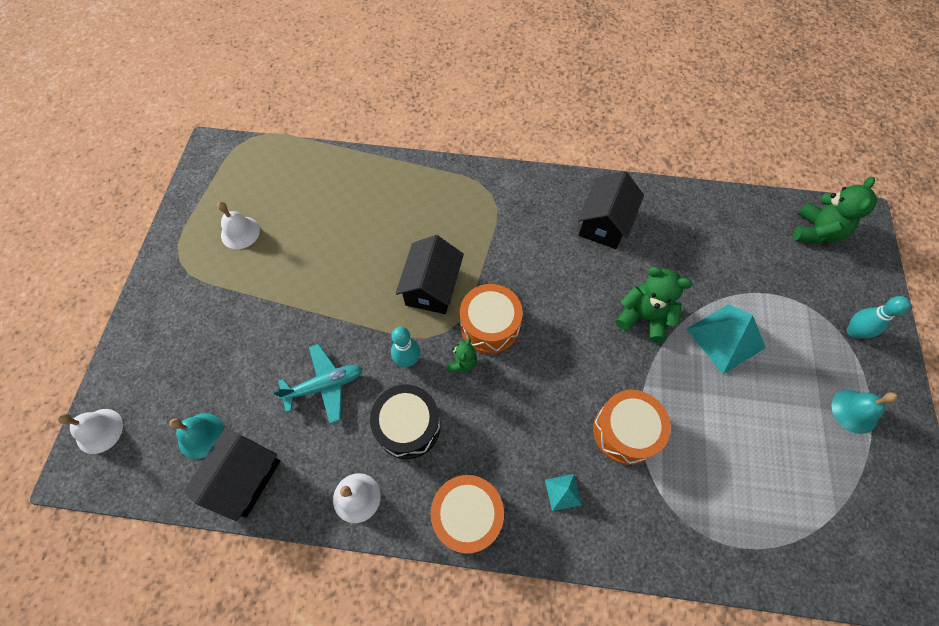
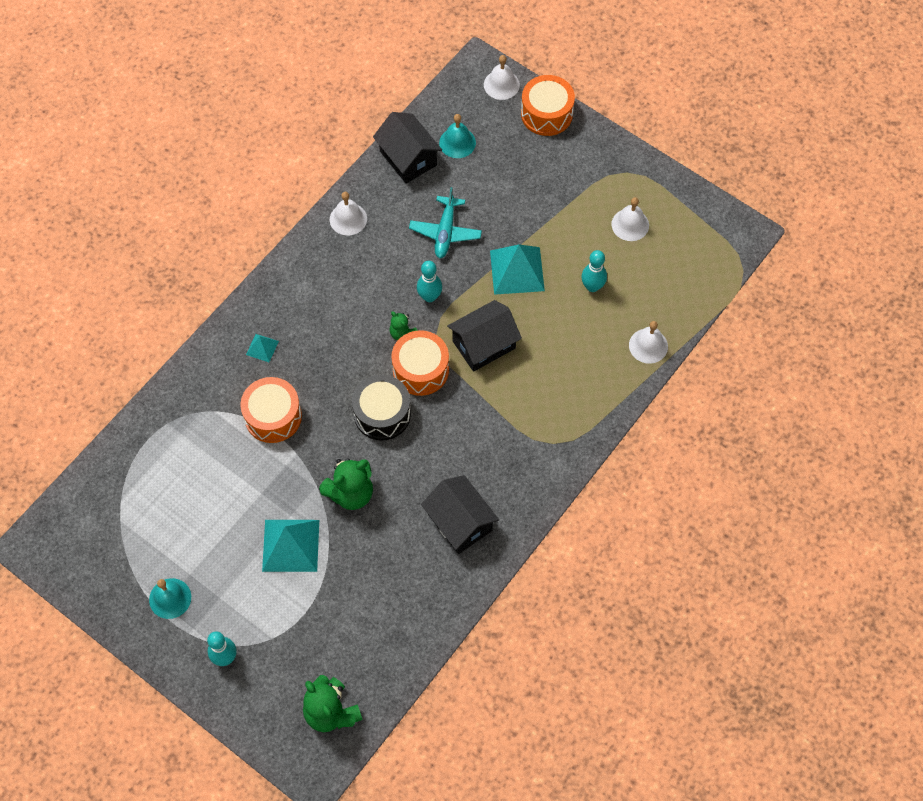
camera: 120 degrees right, 0 degrees up
(323, 232) = (592, 286): none -> turquoise bowling pin
(337, 299) = (517, 270): none -> turquoise pyramid
(360, 169) = (648, 345): none -> white bell
(408, 426) = (377, 272): black drum -> black drum (382, 414)
(432, 287) = (484, 345): black house -> black house turned 75 degrees counterclockwise
(467, 516) = (289, 279): orange drum -> orange drum (546, 114)

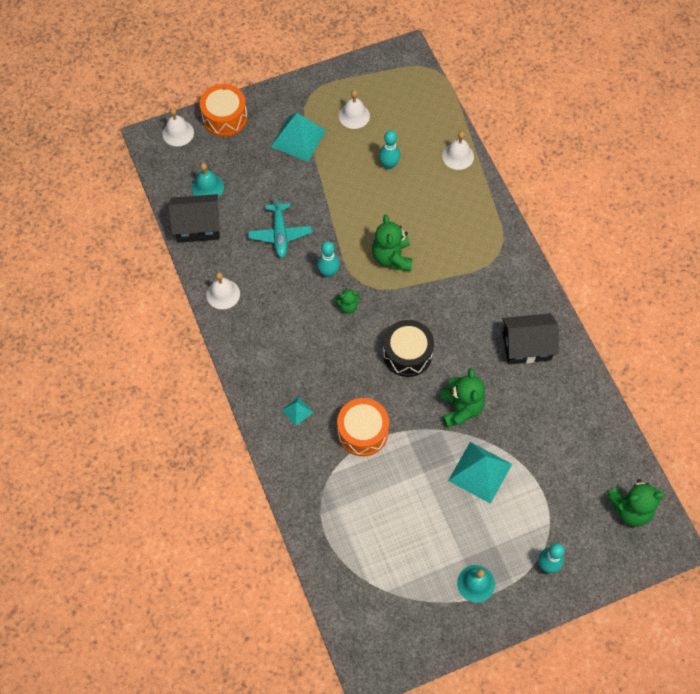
camera: 60 degrees left, 0 degrees up
(420, 370) = (386, 309): orange drum -> none
(445, 232) = (280, 234): turquoise plane -> turquoise plane turned 45 degrees clockwise
(484, 345) = (392, 257): black house -> green teddy bear
(517, 270) = (344, 204): turquoise pyramid -> turquoise pyramid (298, 138)

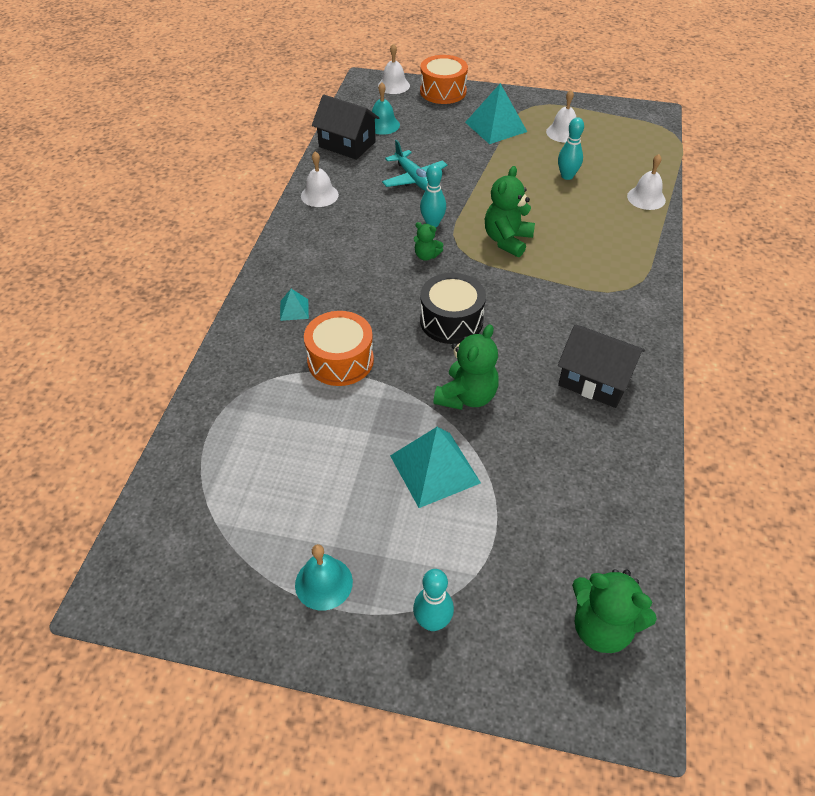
camera: 35 degrees right, 15 degrees down
(280, 234) = (414, 179): turquoise plane -> turquoise plane turned 60 degrees counterclockwise

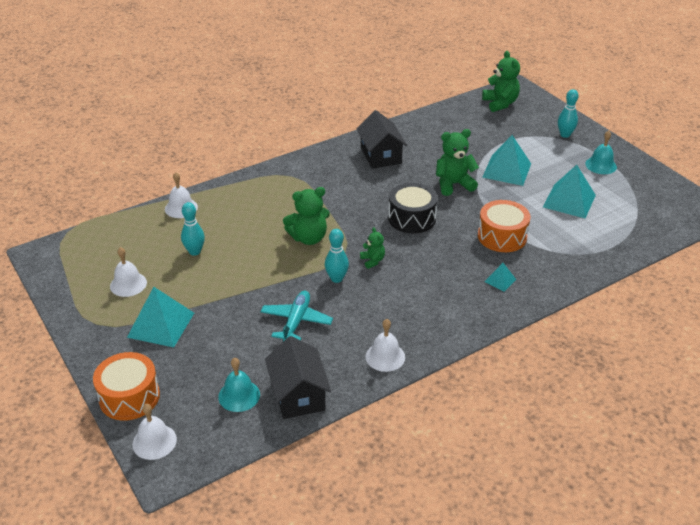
camera: 135 degrees left, 10 degrees down
(312, 470) = (569, 201): none -> turquoise pyramid

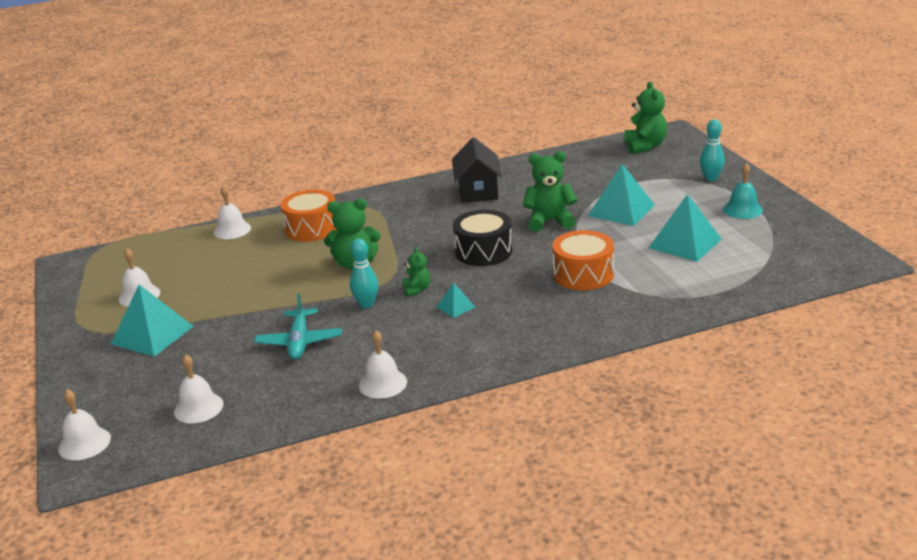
camera: 15 degrees right, 10 degrees down
(129, 397) = (82, 399): orange drum -> orange drum (312, 228)
(195, 251) = (225, 270): turquoise bowling pin -> none
(239, 395) = (198, 407): turquoise bell -> white bell
(296, 321) = (299, 342): turquoise plane -> turquoise plane turned 150 degrees clockwise
(298, 395) = (264, 413): black house -> none
(500, 280) = (559, 317): turquoise pyramid -> turquoise pyramid (455, 307)

